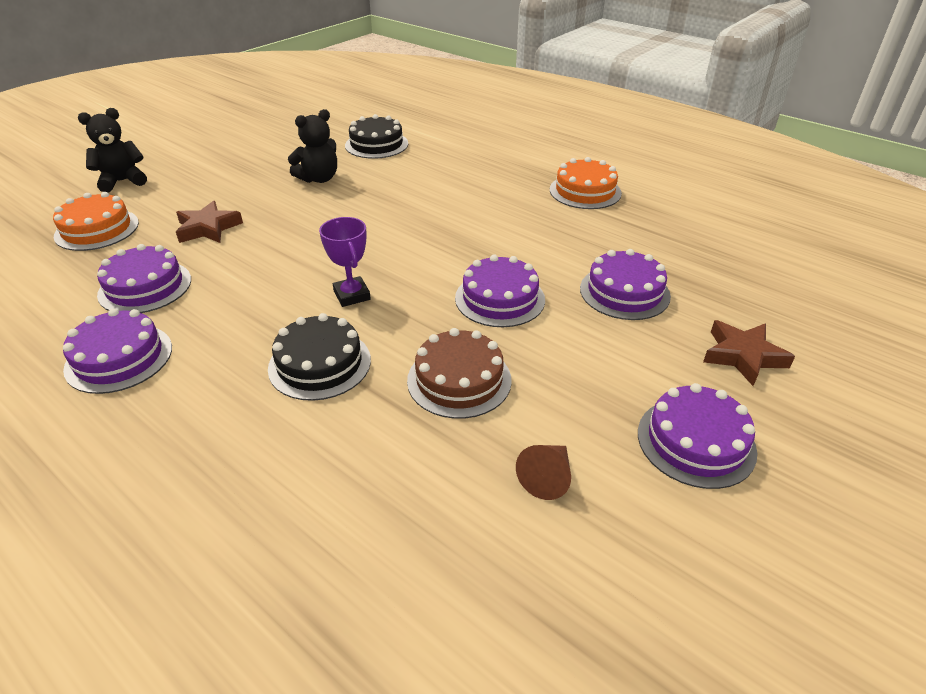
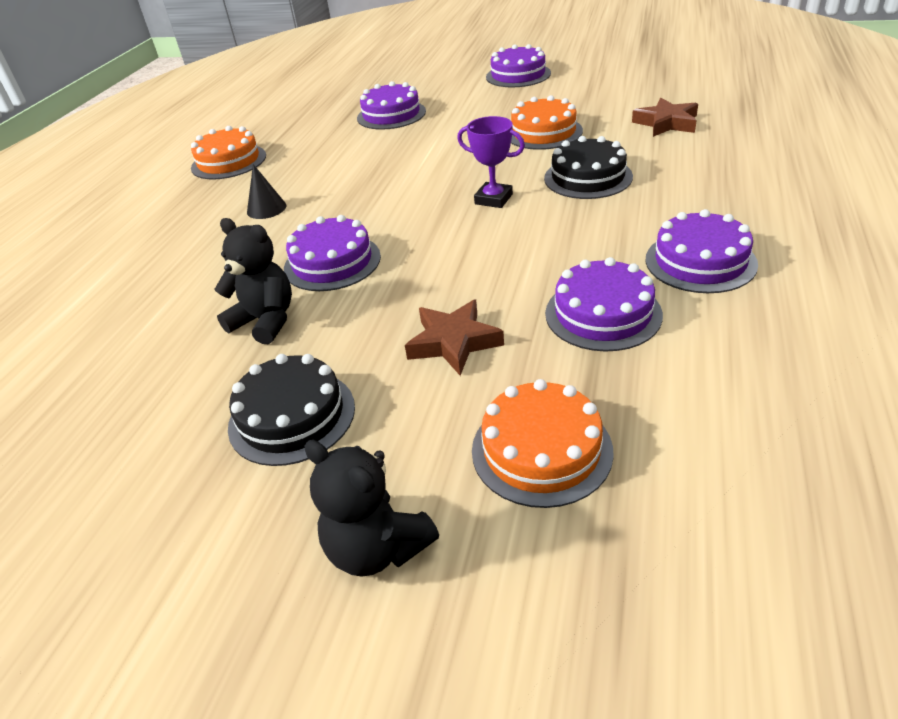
camera: 110 degrees left, 0 degrees up
(352, 295) = (493, 199): purple trophy -> purple trophy turned 75 degrees clockwise
(376, 144) = (129, 322): black cake -> black cake (292, 416)
(459, 380) = (543, 132): brown cake -> orange cake
(469, 196) = (266, 208): none -> black cone
(500, 298) = (439, 146): purple cake -> purple cake (332, 262)
(547, 477) = (587, 94): brown cone -> none
(743, 356) = (432, 78): brown star -> brown star (666, 123)

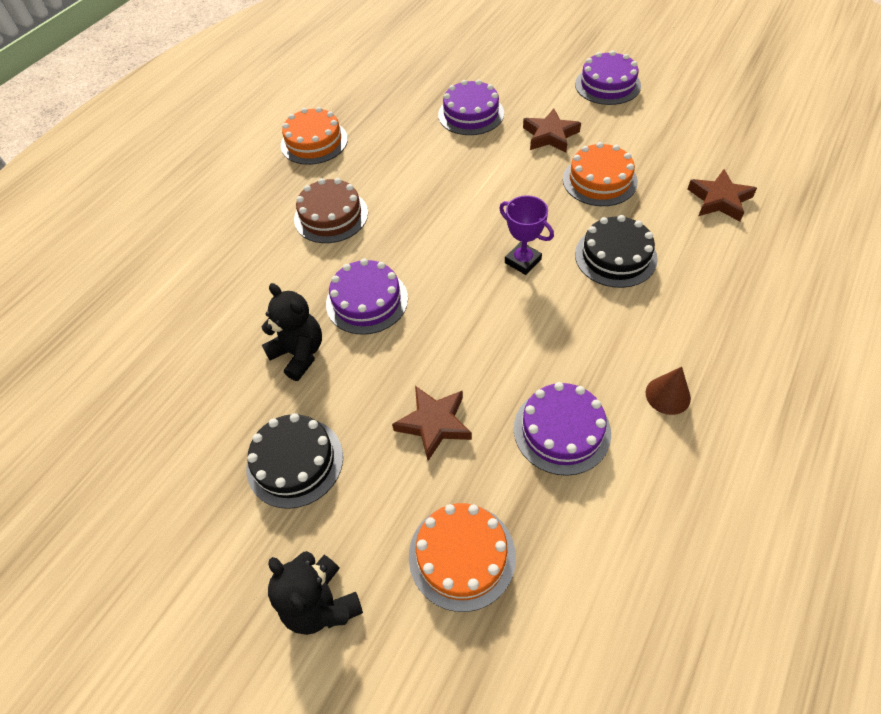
camera: 15 degrees right, 15 degrees up
(266, 208) = (331, 216): black cone -> brown cake
(478, 114) = (550, 135): none -> brown star
(700, 261) = (668, 395): purple cake -> brown cone

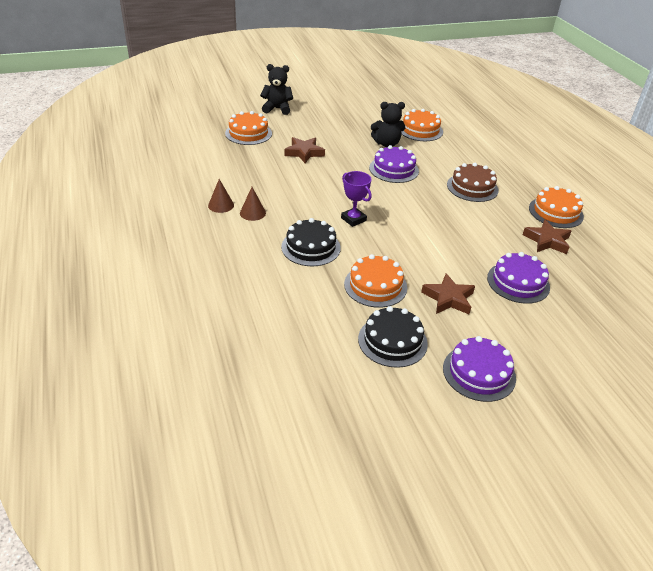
camera: 125 degrees right, 15 degrees down
(212, 347) = (420, 130): none -> orange cake
(295, 462) = (335, 124): black cake -> black cake (392, 341)
(522, 261) = (353, 219): purple trophy -> purple trophy turned 60 degrees clockwise
(561, 430) = (253, 174): purple cake -> none
(635, 351) = (252, 213): none -> brown cone
(719, 200) = (288, 317): brown star -> brown star (547, 241)

